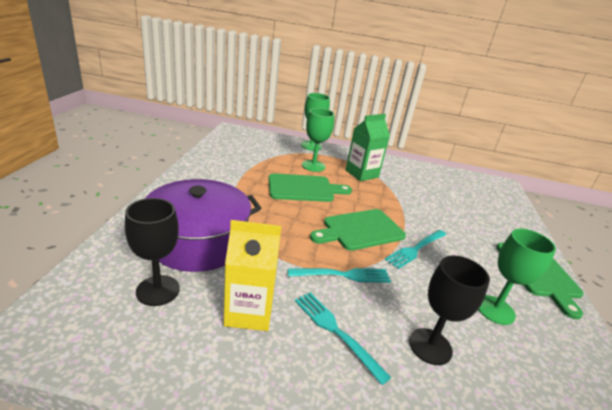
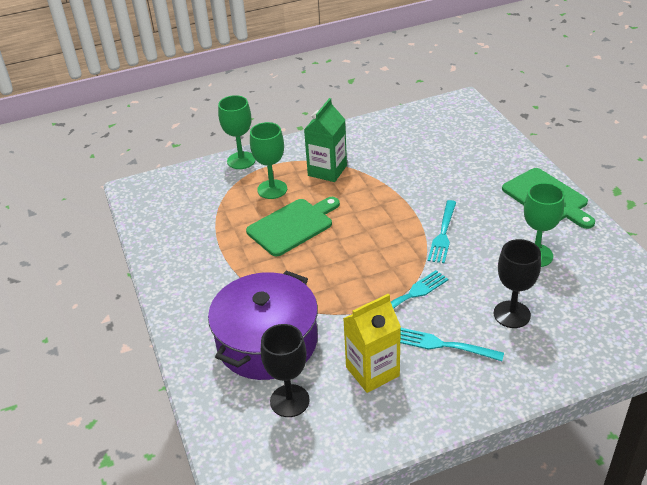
camera: 25 degrees left, 10 degrees up
(360, 230) = (384, 242): green cutting board -> none

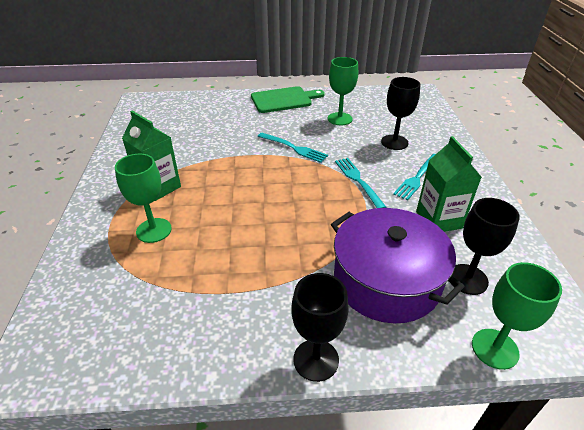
camera: 75 degrees left, 0 degrees up
(173, 314) = (316, 360): none -> black goblet
(241, 160) = (78, 245): green goblet -> green goblet (495, 348)
(292, 226) = (224, 227): green cutting board -> none
(372, 371) = (438, 220): yellow carton -> green carton

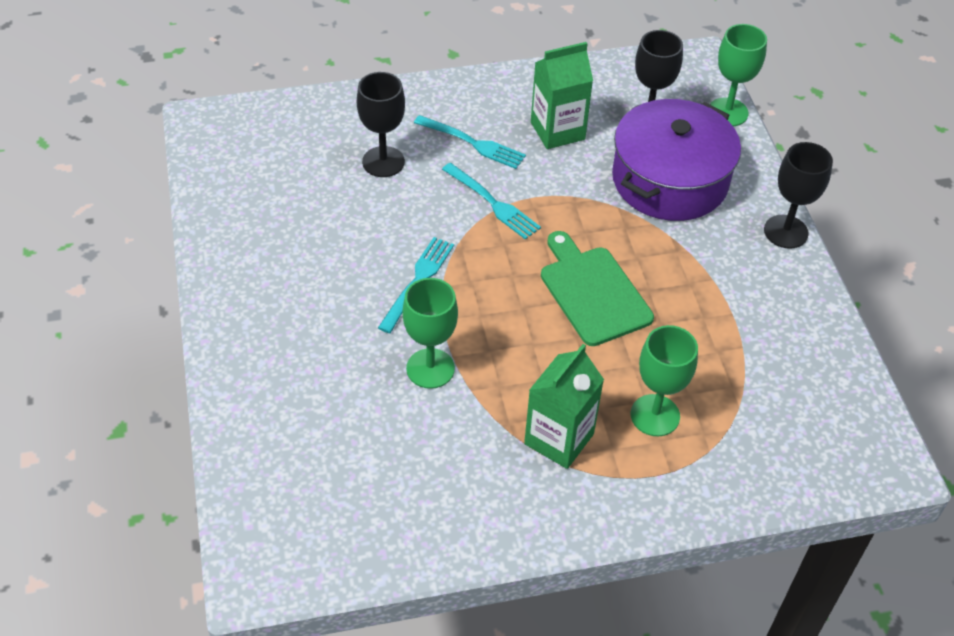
camera: 100 degrees left, 10 degrees up
(284, 100) = (242, 313): green cutting board -> green cutting board (593, 292)
(339, 119) = (313, 227): green goblet -> green goblet (430, 368)
(358, 181) = (492, 203): turquoise fork -> turquoise fork turned 105 degrees counterclockwise

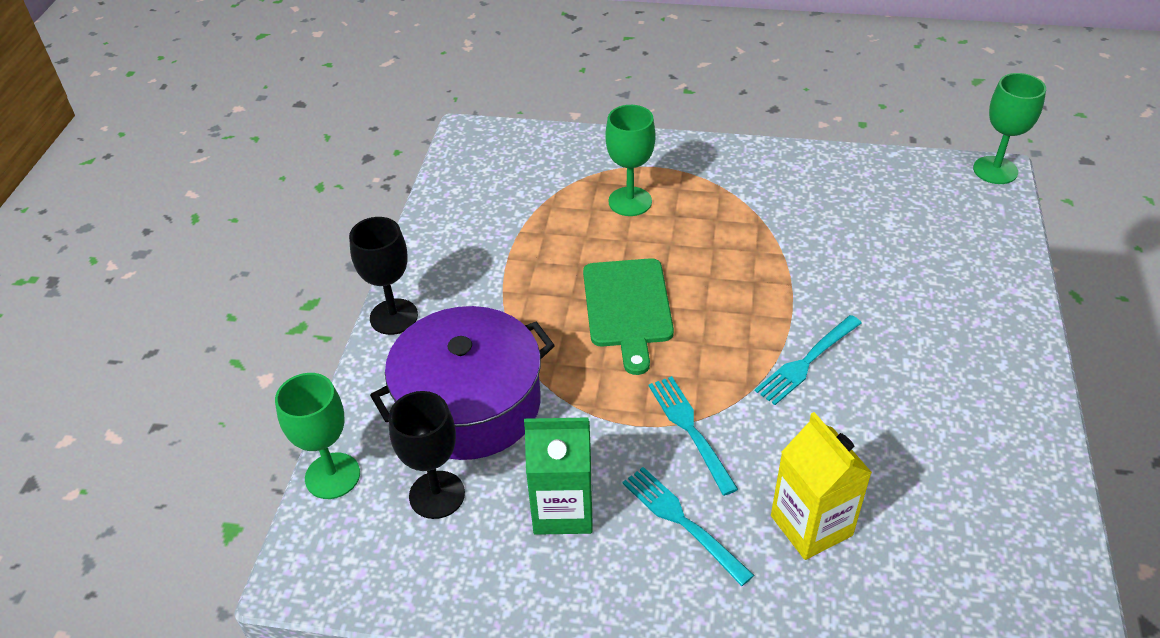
camera: 155 degrees left, 5 degrees down
(383, 162) = (811, 525): black goblet -> yellow carton
(430, 368) = (816, 279): green goblet -> green goblet (995, 170)
(559, 439) = (720, 204): green carton -> none

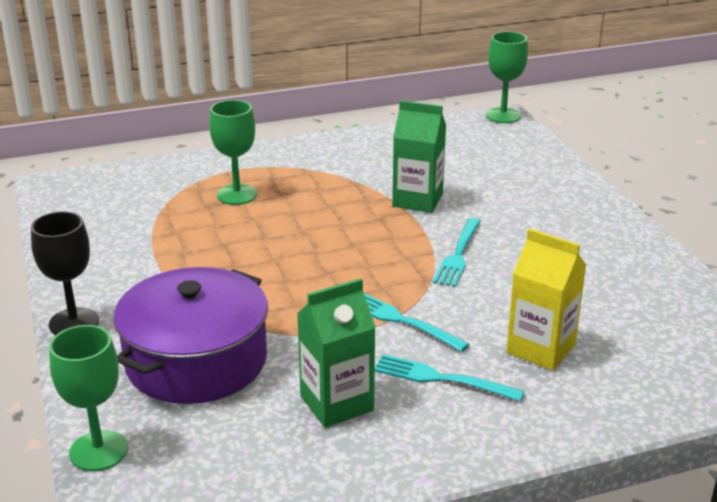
camera: 30 degrees left, 15 degrees down
(437, 495) = (214, 431): black goblet -> none
(627, 307) = (288, 260): green cutting board -> none
(812, 269) = (417, 200): none -> green carton

